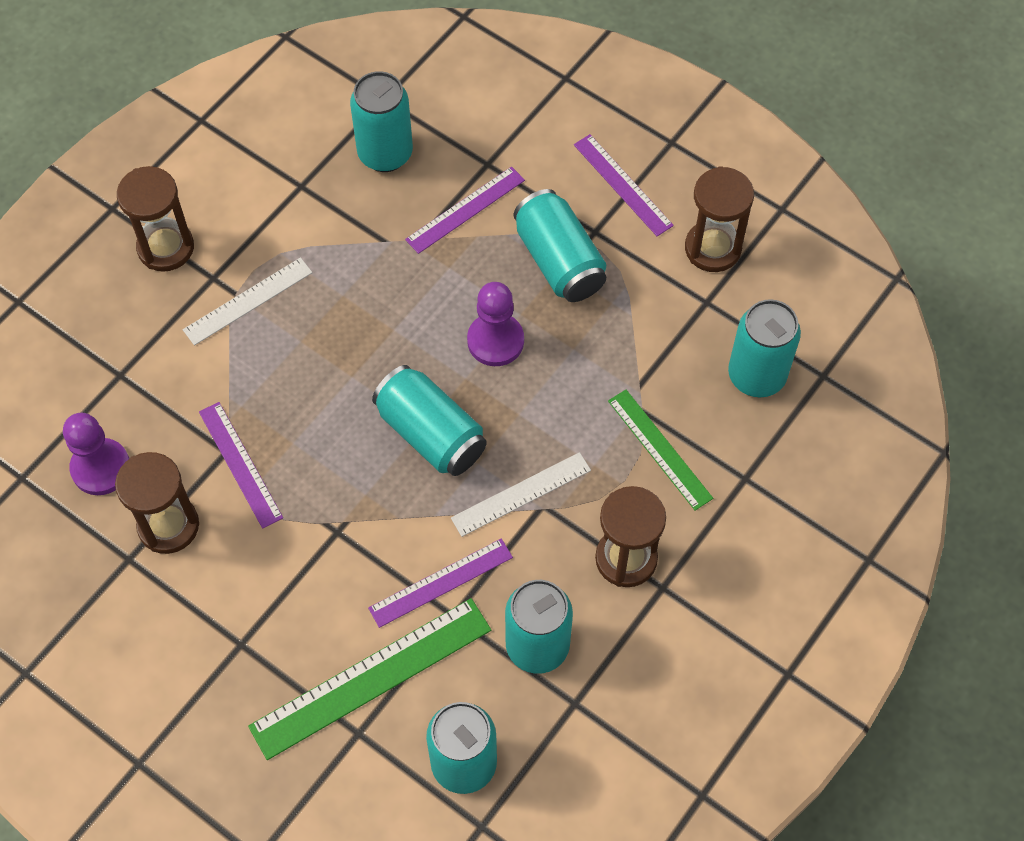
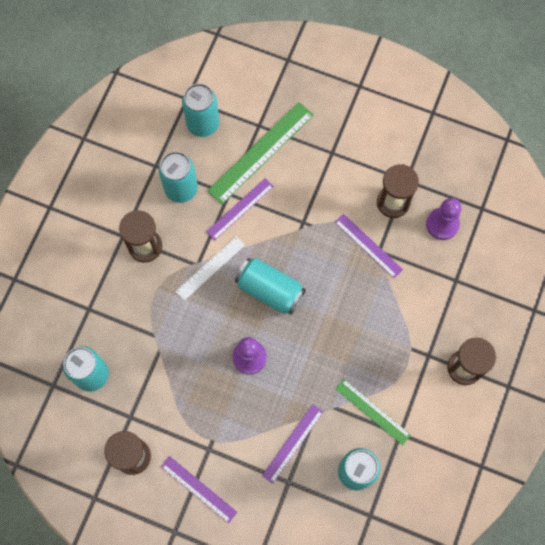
camera: 165 degrees right, 10 degrees up
(248, 301) = (402, 345): white ruler -> none
(559, 261) = (225, 422): turquoise can -> none
(659, 449) = (139, 314): green ruler -> green ruler (372, 411)

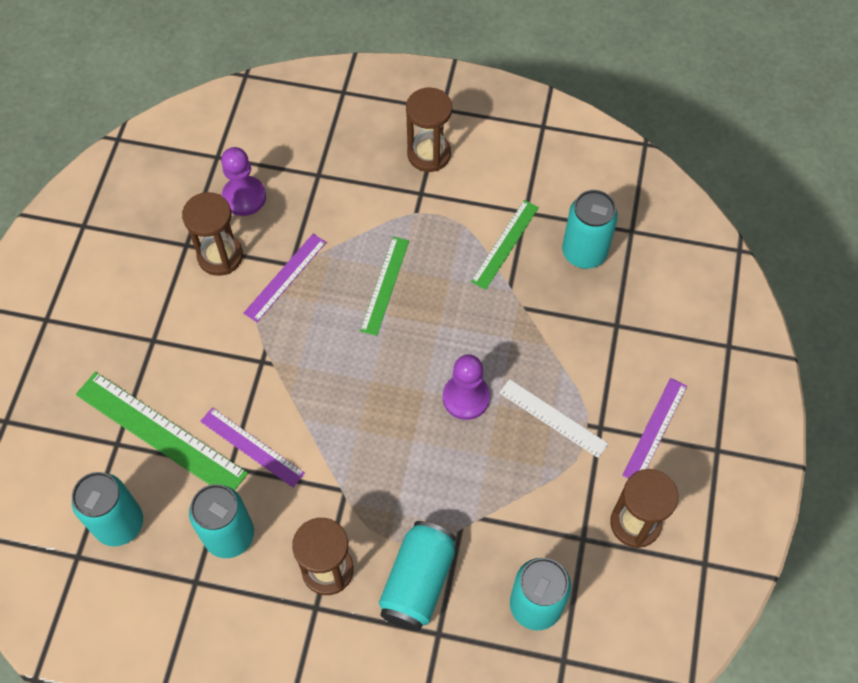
camera: 100 degrees left, 10 degrees down
(210, 268) = (347, 471): white ruler -> white ruler (553, 418)
(270, 290) = (367, 387): turquoise can -> turquoise can (418, 582)
(292, 443) = (567, 327): purple ruler -> none
(350, 315) = (385, 285): none -> green ruler

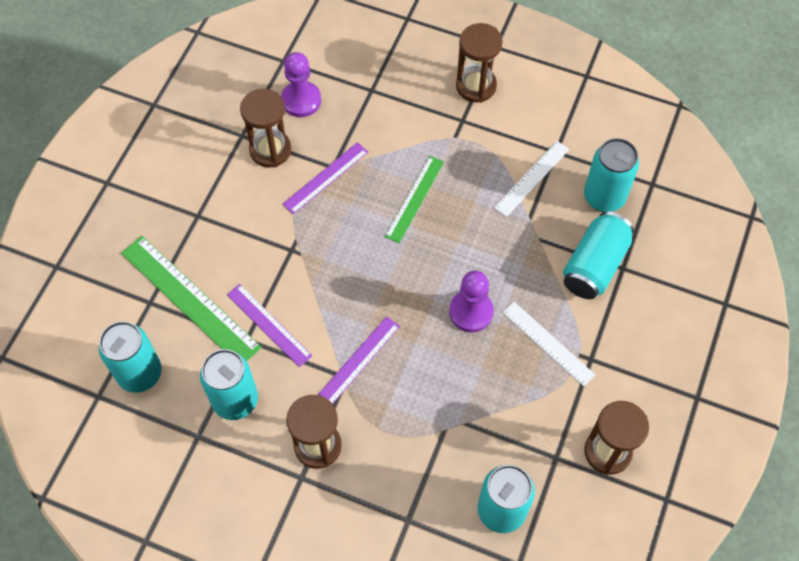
camera: 10 degrees right, 0 degrees up
(418, 582) = (397, 471): turquoise can -> turquoise can (594, 265)
(505, 244) = (532, 178): green ruler -> white ruler
(655, 430) = (641, 369): purple ruler -> purple ruler (358, 361)

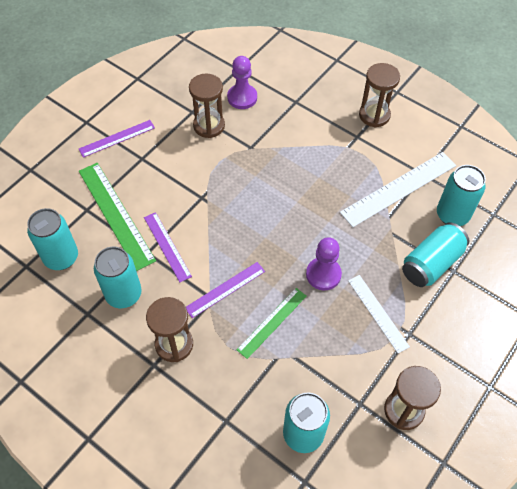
camera: 15 degrees right, 5 degrees down
(325, 178) = (243, 153): purple ruler -> purple ruler (117, 138)
(414, 199) = (304, 183): green ruler -> green ruler (272, 322)
(532, 178) = (399, 188): white ruler -> white ruler, size x1.65

